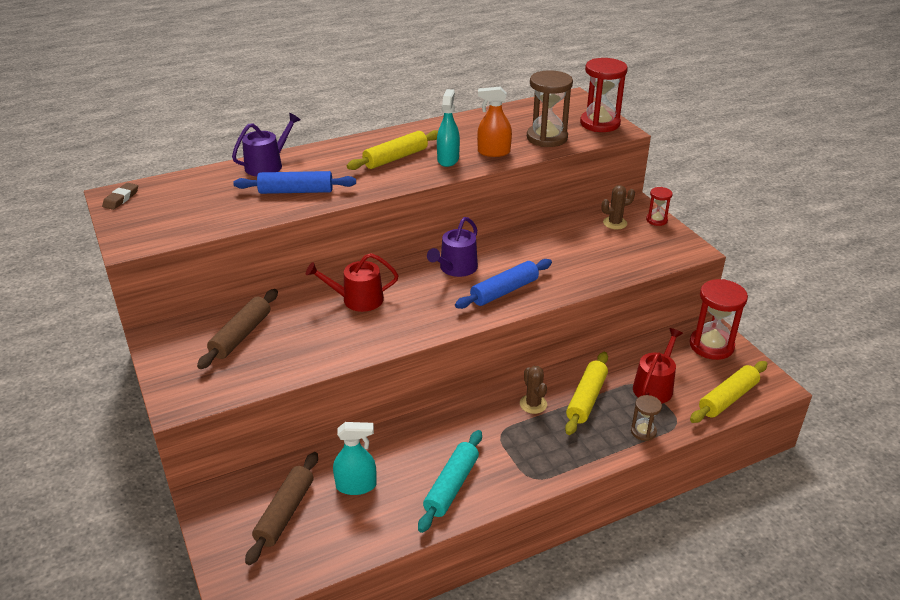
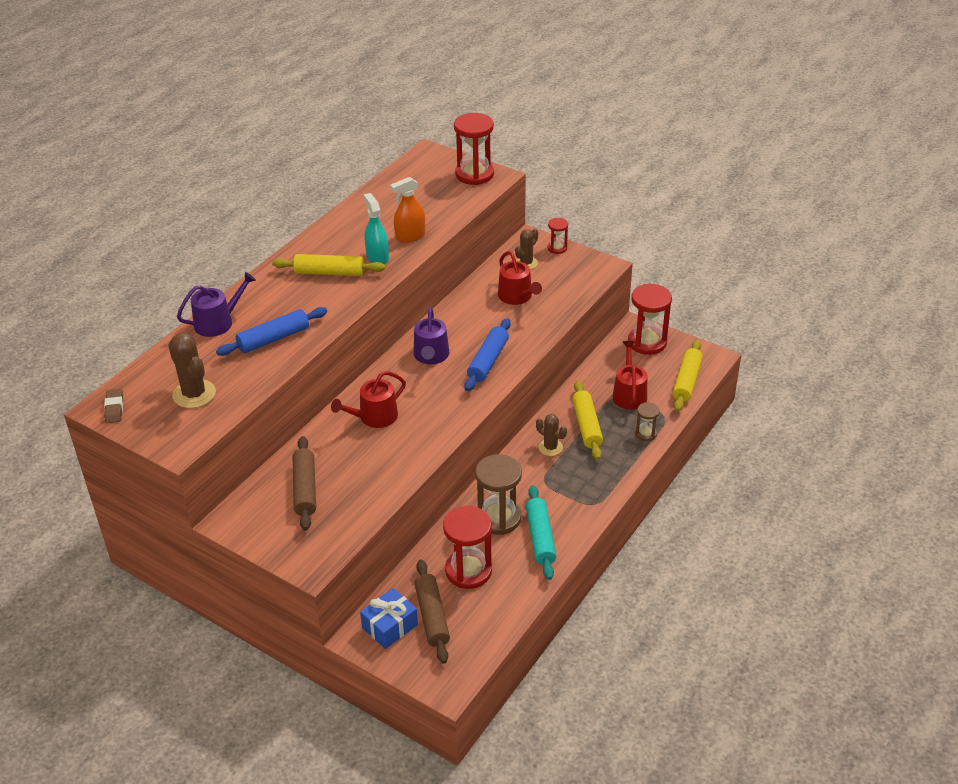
camera: 30 degrees left, 5 degrees up
(189, 210) = (194, 394): none -> brown cactus
(240, 503) = (390, 626): none -> blue gift
(267, 165) = (218, 322): purple watering can -> purple watering can turned 45 degrees clockwise
(356, 486) = (468, 571): turquoise spray bottle -> red hourglass
(395, 158) = (329, 272): yellow rolling pin -> yellow rolling pin turned 75 degrees clockwise
(547, 138) = (442, 205): brown hourglass -> brown hourglass (498, 518)
(581, 247) = (517, 297): none -> red watering can

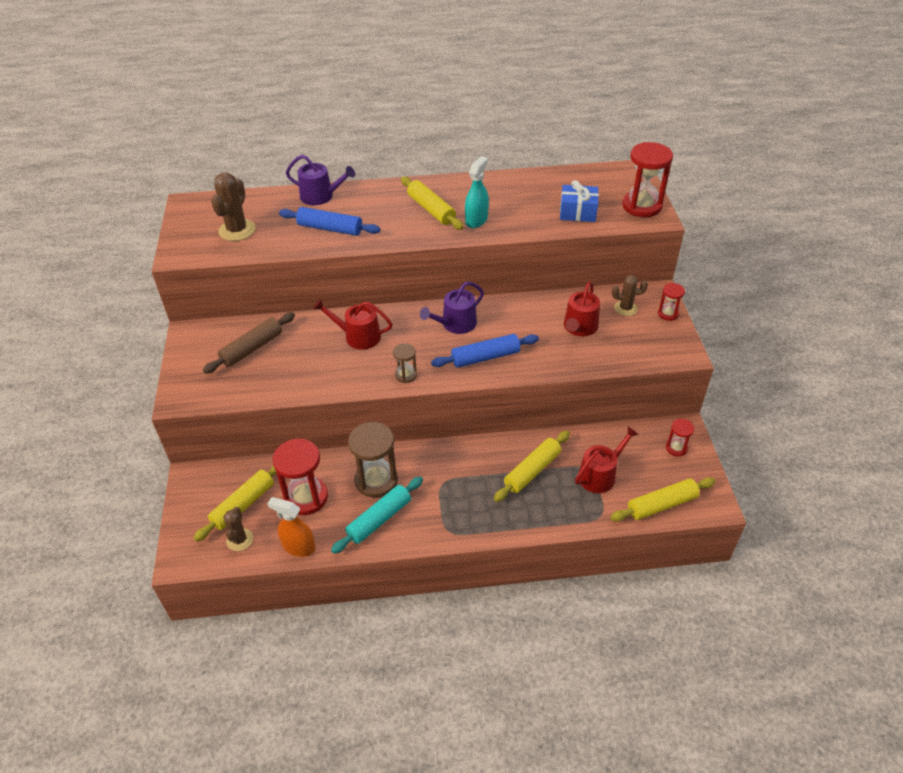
camera: 50 degrees right, 5 degrees up
(114, 408) = (191, 208): brown eraser -> none
(390, 626) = (215, 487): blue gift -> blue gift (577, 212)
(410, 236) = (522, 220): orange spray bottle -> orange spray bottle (298, 546)
(432, 616) = (243, 505): brown rolling pin -> yellow rolling pin
(550, 447) = (483, 463): brown cactus -> brown cactus (239, 540)
(646, 433) = (566, 515): brown hourglass -> brown hourglass (406, 375)
(647, 342) = (676, 448): red hourglass -> red hourglass, size x0.52

